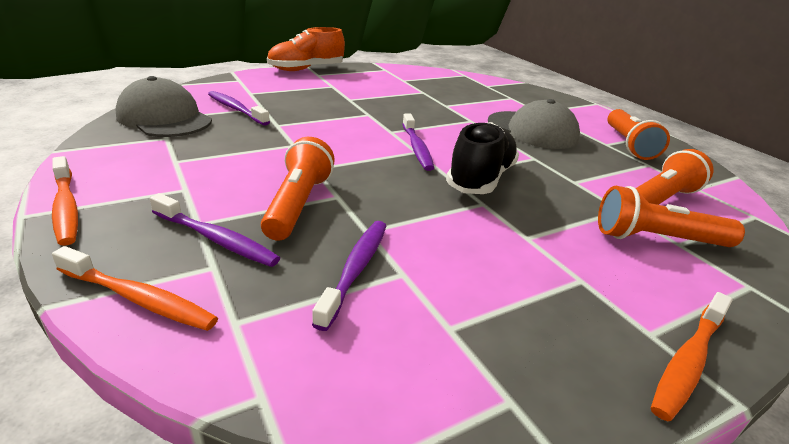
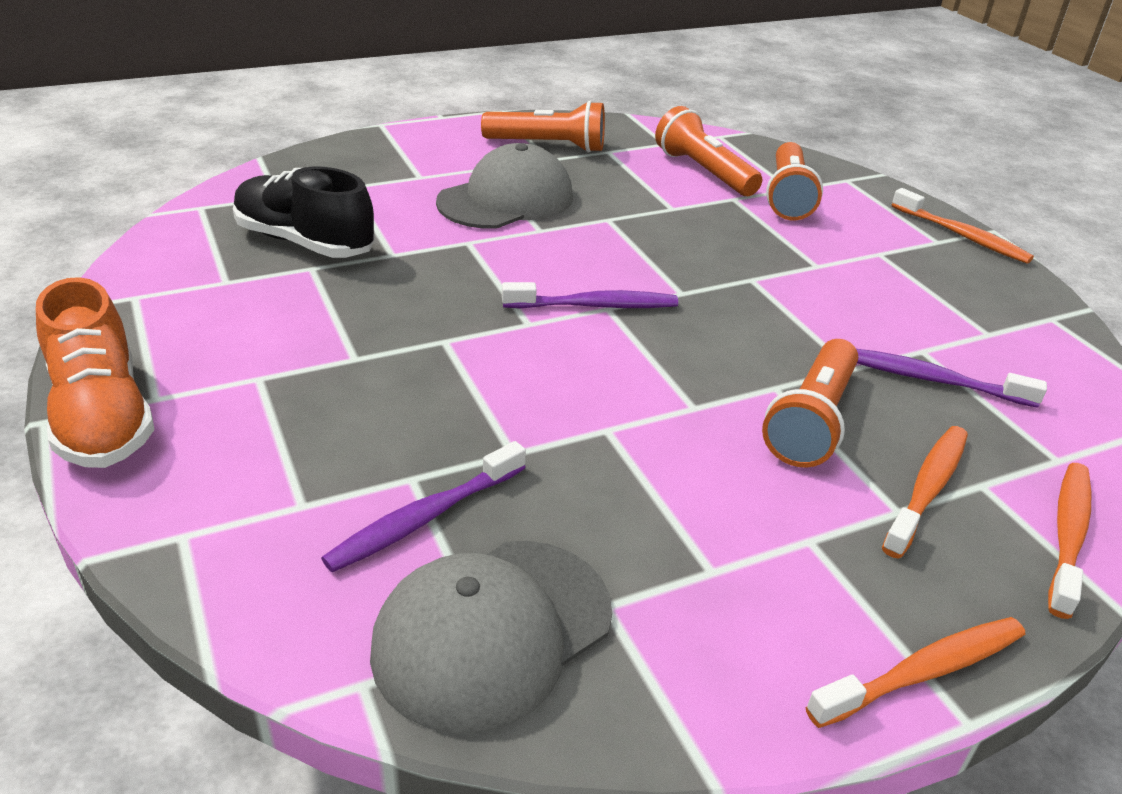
camera: 85 degrees left, 5 degrees up
(216, 239) = (927, 489): purple toothbrush -> orange toothbrush
(298, 204) = (811, 421): orange flashlight -> orange flashlight turned 75 degrees counterclockwise
(481, 179) = (685, 269): black shoe -> black shoe (305, 242)

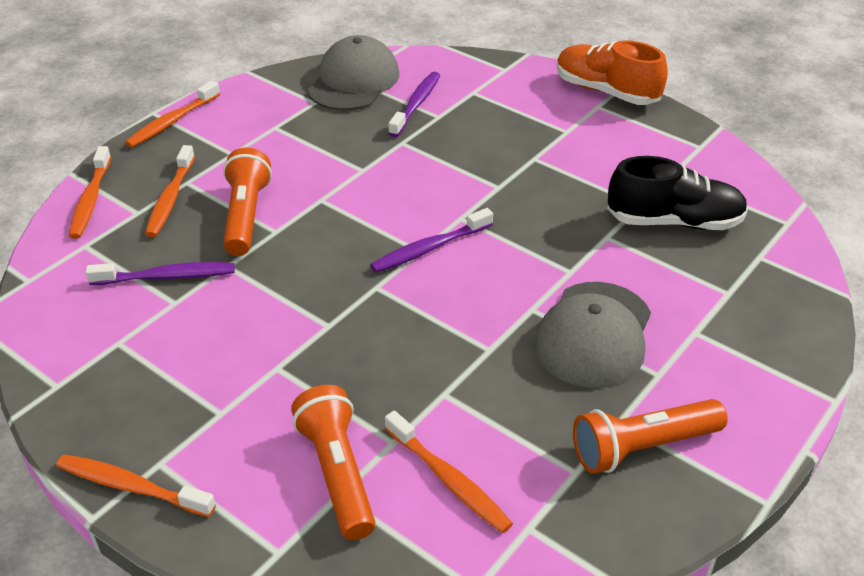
camera: 155 degrees right, 5 degrees up
(704, 172) = (449, 480): orange flashlight -> orange toothbrush

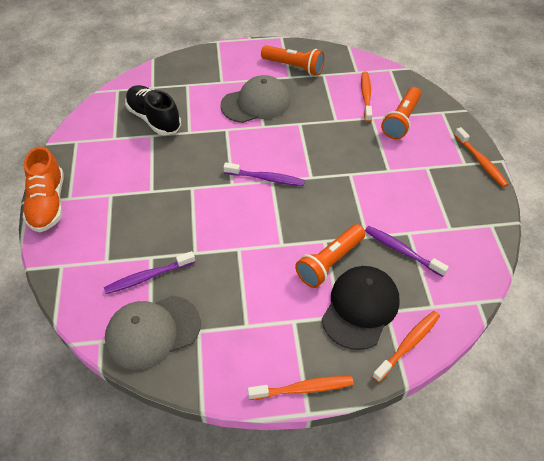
camera: 135 degrees left, 10 degrees up
(170, 199) = (360, 308): orange toothbrush -> black cap

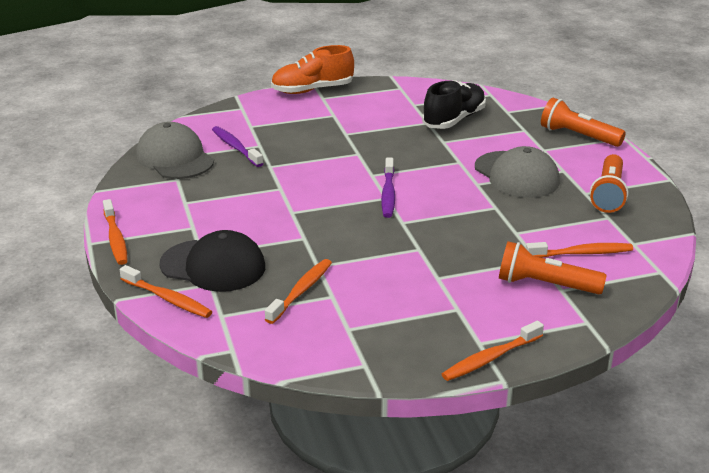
camera: 80 degrees right, 20 degrees down
(329, 262) = (273, 243): orange flashlight -> orange flashlight (578, 136)
(401, 250) = (301, 291): purple toothbrush -> orange toothbrush

